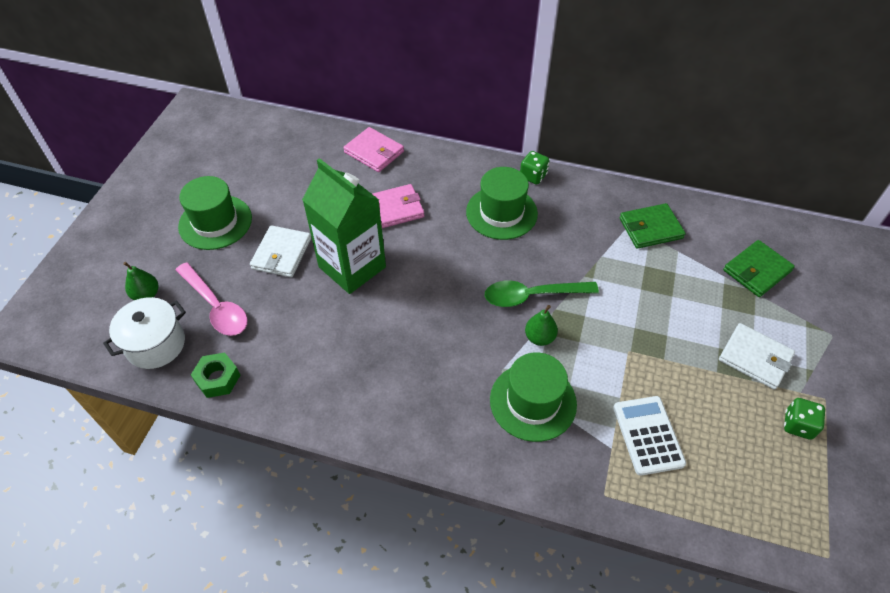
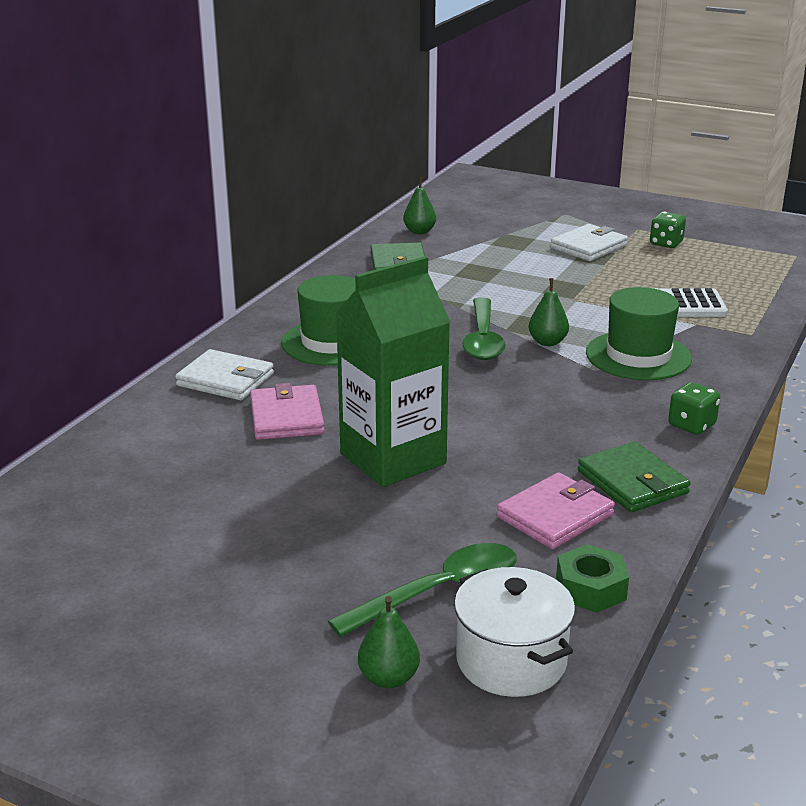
camera: 80 degrees left, 25 degrees down
(215, 222) = (230, 594): green hat -> none
(216, 306) = (438, 592): pink spoon -> green spoon
(281, 253) = (340, 522): white wallet -> white wallet (225, 380)
(374, 152) = (145, 425): pink wallet -> pink wallet (555, 516)
(533, 176) = (274, 316): green dice -> green dice (691, 425)
(727, 232) = (419, 231): none -> green pear
(757, 270) = (478, 228): green wallet -> green wallet (632, 482)

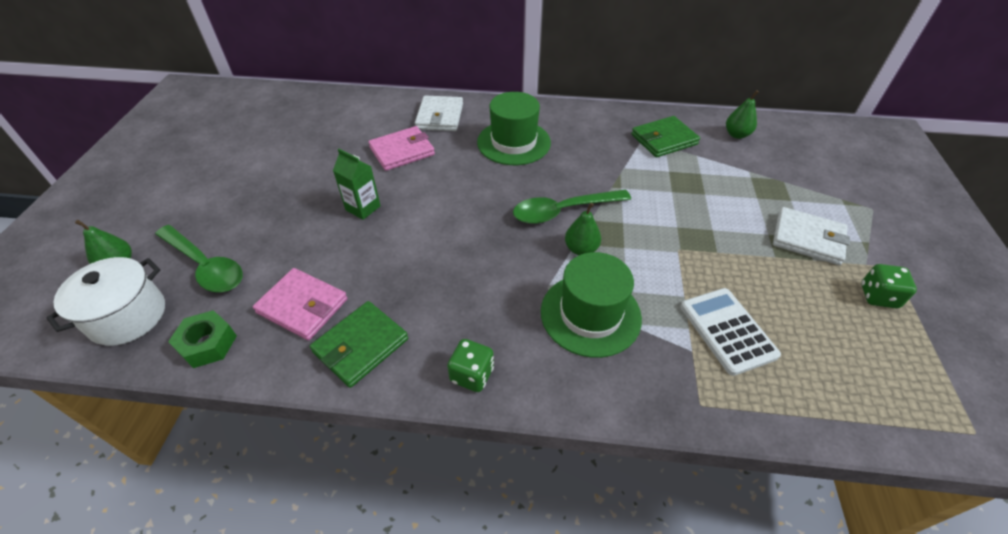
camera: 70 degrees right, 20 degrees up
(393, 458) = (363, 208): green carton -> green carton, size x0.47

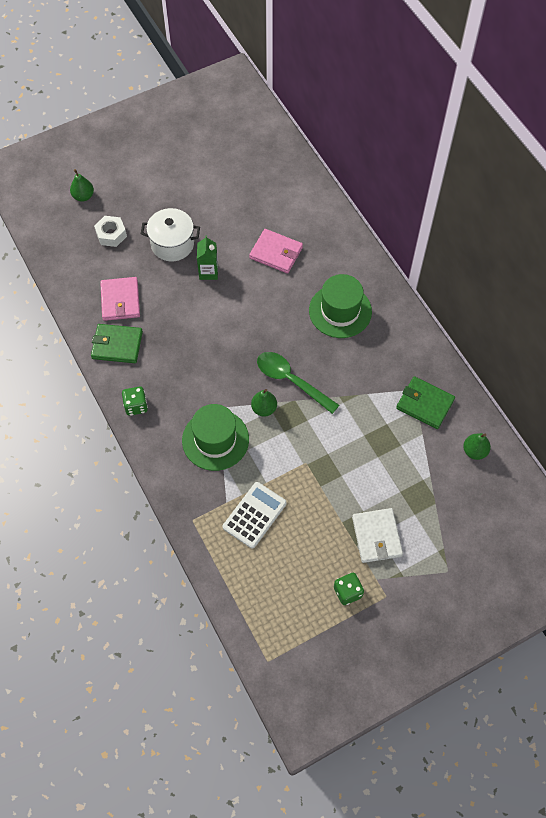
camera: 55 degrees right, 15 degrees up
(128, 316) = (60, 232): white pot -> white pot (172, 244)
(205, 266) = (111, 234): green spoon -> white nut
(208, 344) = (71, 280): green nut -> none
(440, 116) = (332, 247): white wallet -> none

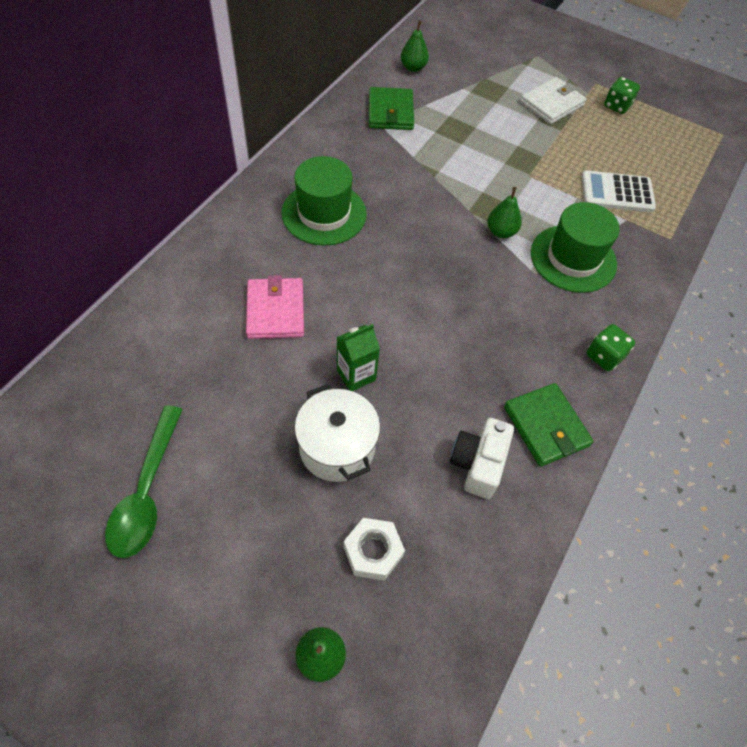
camera: 125 degrees left, 5 degrees down
(120, 300) = (478, 464): pink wallet -> white camera
(291, 381) = (448, 222): green spoon -> green spoon (147, 491)

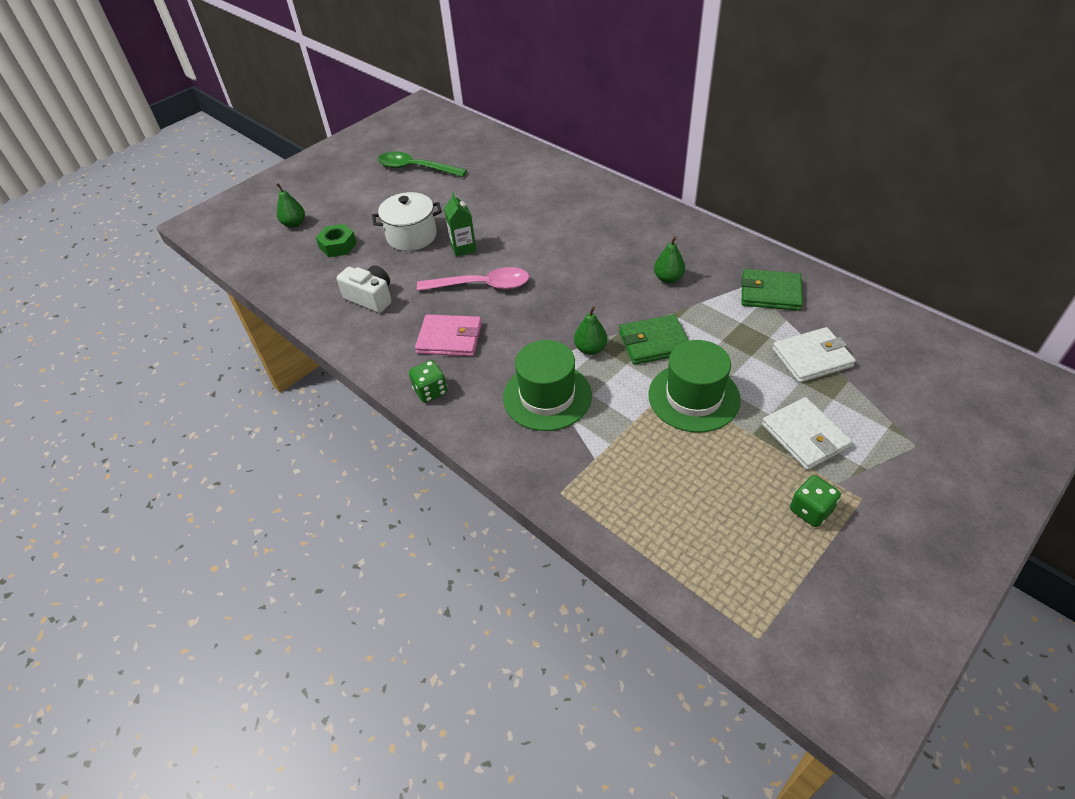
camera: 110 degrees right, 10 degrees down
(275, 311) = (530, 214): pink wallet -> pink wallet (449, 338)
(324, 213) = (626, 241): green hat -> green hat (694, 397)
(373, 552) = (338, 246): white nut -> green nut
(413, 68) = (855, 318): green pear -> green pear (668, 278)
(427, 340) = (481, 285): none -> pink spoon
(467, 94) = (812, 358): none -> white wallet
(546, 426) = (383, 339): green wallet -> green wallet (654, 342)
(617, 193) = (639, 461): white calculator -> none

